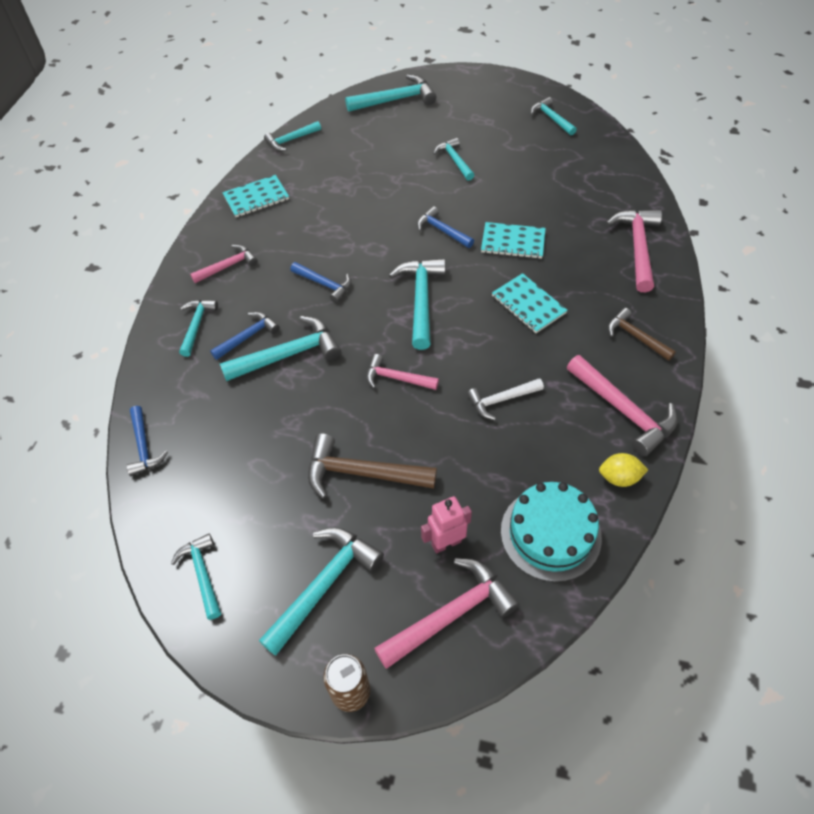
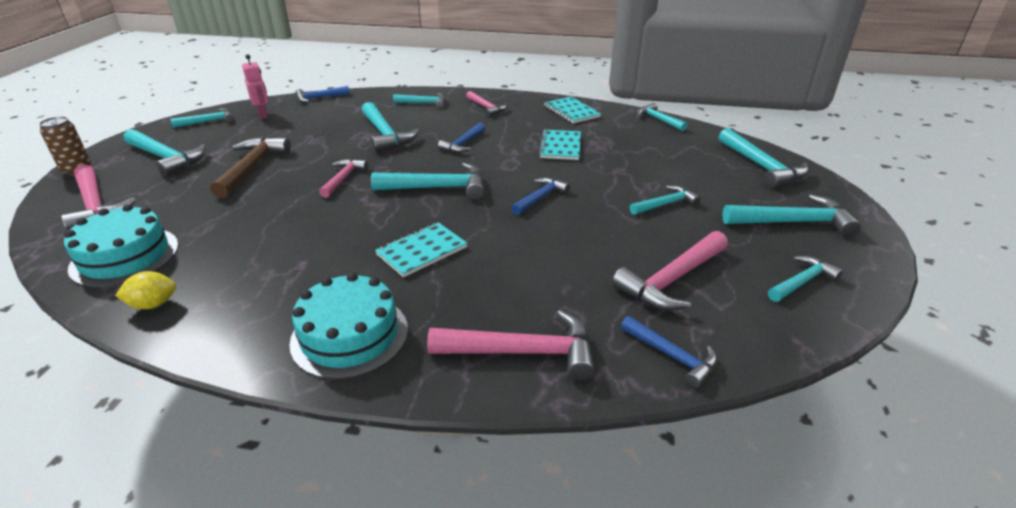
camera: 85 degrees right, 20 degrees down
(247, 336) = (408, 119): blue hammer -> blue hammer (671, 356)
(446, 543) = (160, 204): pink robot -> pink robot (263, 115)
(481, 105) = (793, 222): none -> turquoise hammer
(501, 400) = (294, 232): white hammer -> none
(513, 242) = (526, 242): turquoise notebook -> turquoise notebook (560, 146)
(619, 477) = (153, 304): yellow lemon -> yellow lemon turned 75 degrees clockwise
(623, 410) = (239, 314): pink hammer -> pink hammer (672, 280)
(636, 337) = (349, 335): brown hammer -> turquoise cake

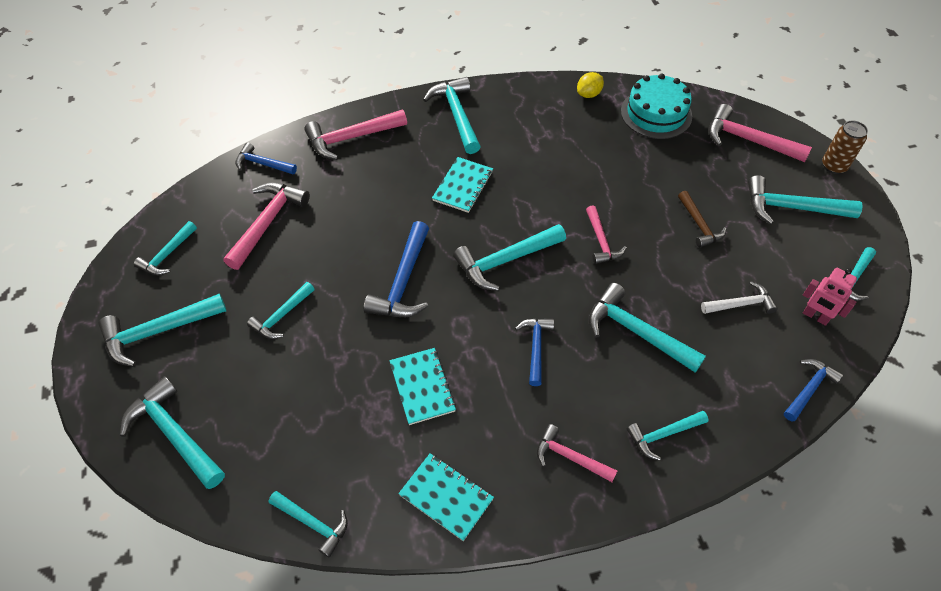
camera: 155 degrees right, 20 degrees up
(251, 167) = (699, 225): brown hammer -> brown hammer, size x0.62
(298, 129) = (740, 304): none -> white hammer
(349, 335) = (457, 115): turquoise cake -> turquoise hammer
(540, 198) = (403, 281): blue hammer -> blue hammer, size x1.62

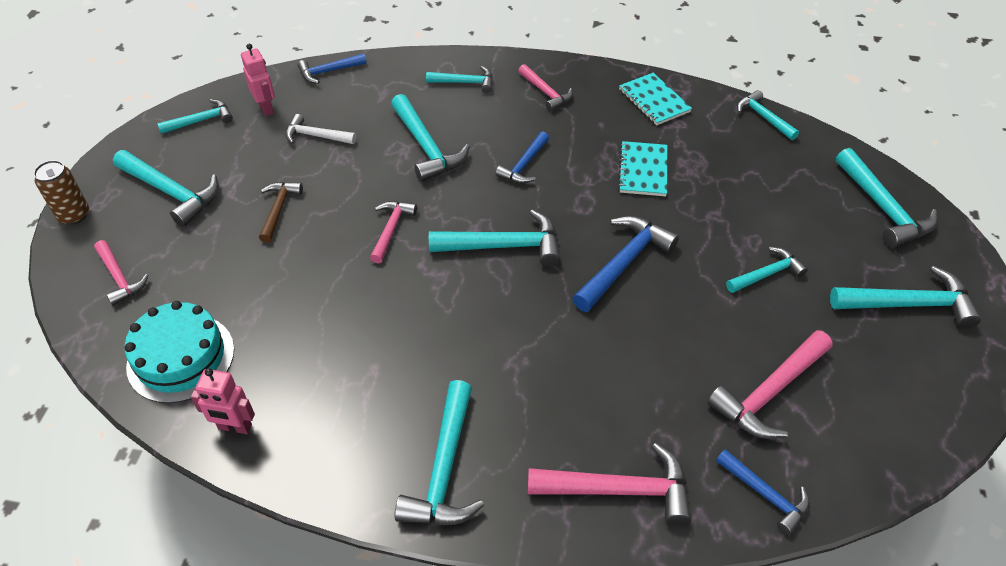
camera: 155 degrees left, 5 degrees down
(167, 255) = (906, 395): turquoise hammer -> none
(463, 186) = (500, 350): turquoise notebook -> none
(588, 94) = (235, 427): yellow lemon -> pink robot
(748, 140) = (119, 277): pink hammer -> pink hammer, size x0.62

